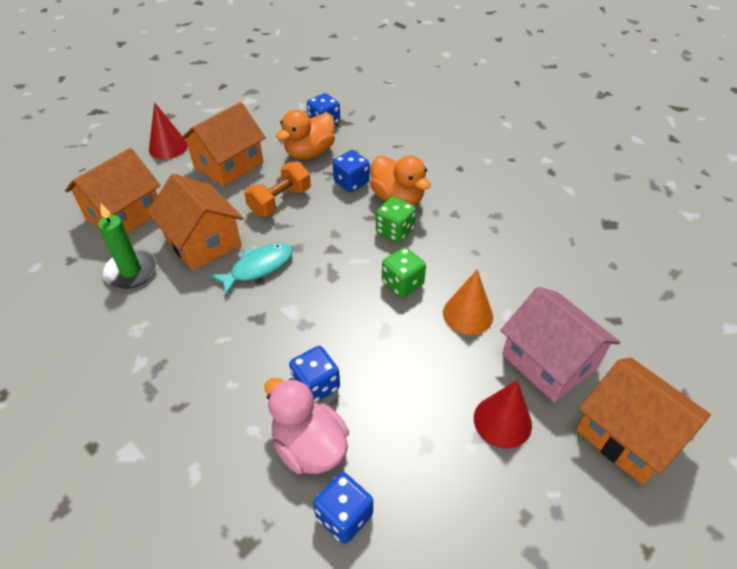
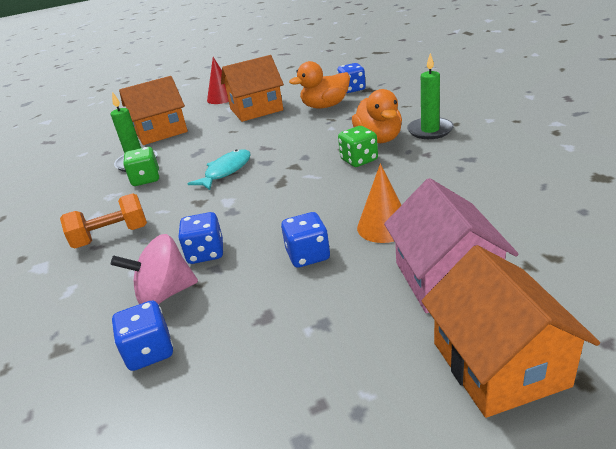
camera: 30 degrees right, 15 degrees down
(203, 242) = (199, 151): orange house -> none
(258, 268) = (226, 171): turquoise fish -> turquoise fish turned 45 degrees counterclockwise
(280, 201) = (277, 133): orange dumbbell -> orange dumbbell (111, 236)
(309, 447) = (165, 294): pink duck -> pink spinning top
(351, 182) = (345, 126): blue dice -> blue dice (308, 255)
(402, 284) = (337, 196): green dice -> green dice (146, 179)
(441, 181) = (430, 130): none -> green candle
(502, 421) = (356, 316): red cone -> none

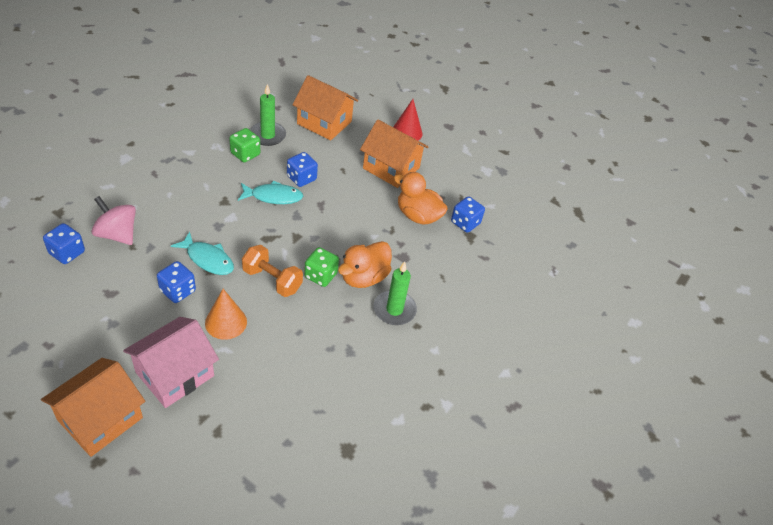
camera: 45 degrees right, 15 degrees up
(111, 236) = (167, 175): orange dumbbell -> orange dumbbell (272, 280)
(206, 253) = (164, 235): blue dice -> blue dice (301, 178)
(276, 225) = (208, 259): none -> turquoise fish

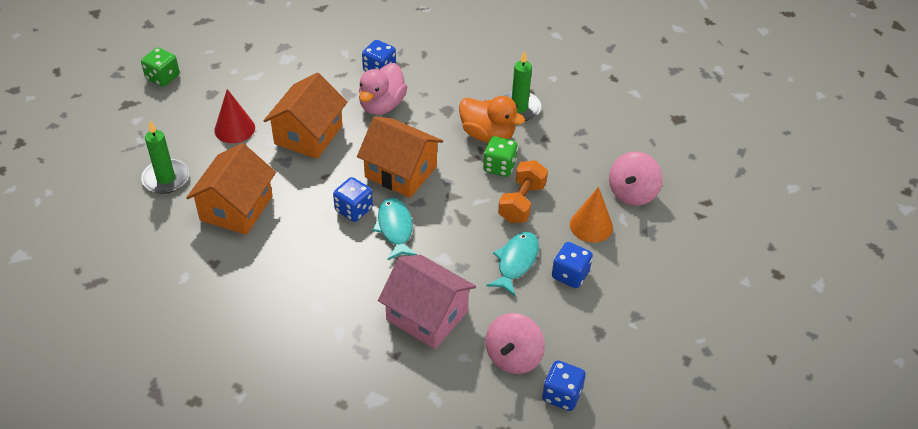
camera: 95 degrees left, 0 degrees up
(100, 419) = (739, 286): orange house -> orange house (401, 172)
(175, 374) = (667, 247): pink house -> pink house (427, 315)
(245, 154) = (325, 273): green dice -> green dice (163, 77)
(254, 368) = (632, 193): none -> pink spinning top
(267, 135) = (280, 259): green candle -> green candle (166, 178)
(418, 216) = (382, 105): orange duck -> pink duck

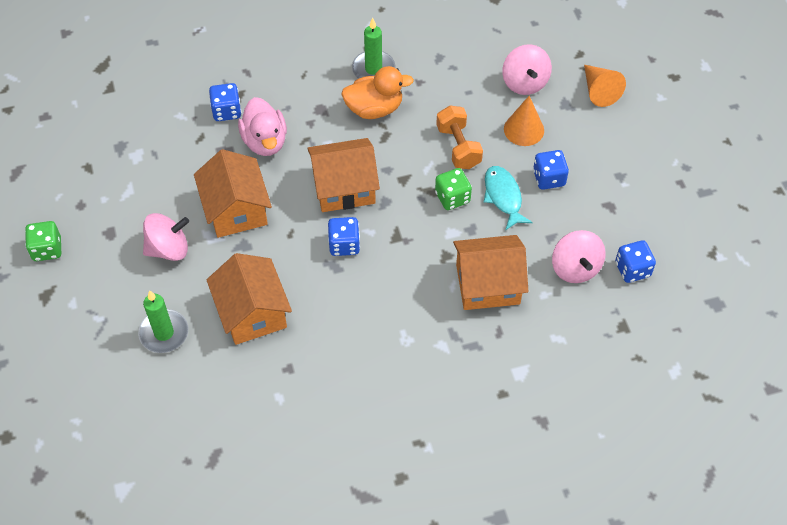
camera: 40 degrees left, 10 degrees up
(234, 129) = (168, 249): red cone -> pink spinning top
(395, 228) = (391, 236): turquoise fish -> none
(427, 315) = (487, 284): pink house -> orange house
(499, 167) = (411, 129): green dice -> green dice (452, 197)
(692, 240) = (599, 91): none -> orange cone

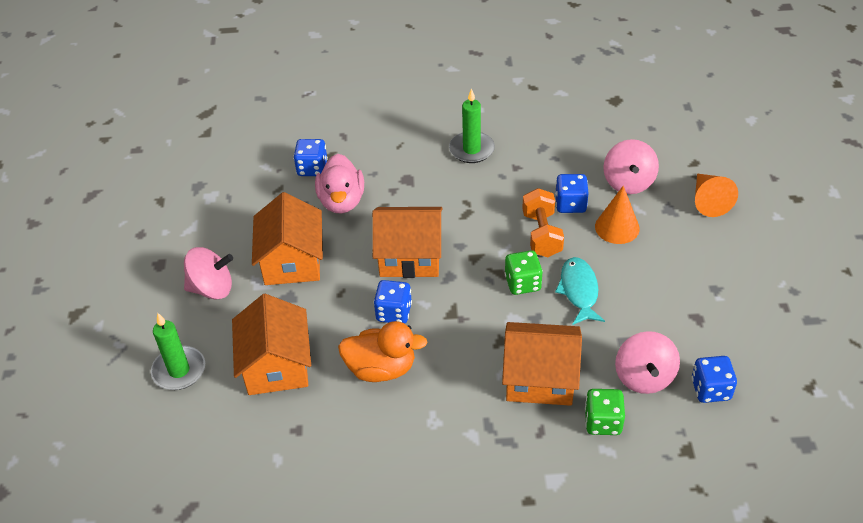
camera: 15 degrees right, 10 degrees down
(47, 249) = (93, 270): green dice -> green dice (603, 422)
(374, 109) = (462, 186): orange duck -> orange duck (381, 368)
(549, 178) = (634, 279): blue dice -> blue dice (570, 204)

